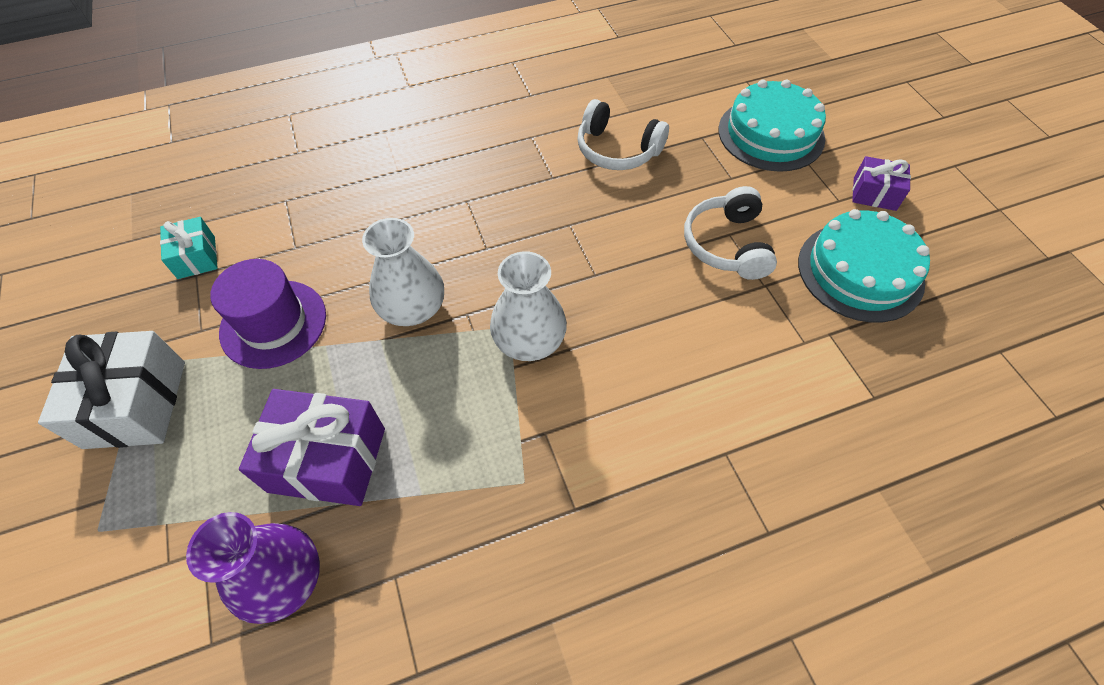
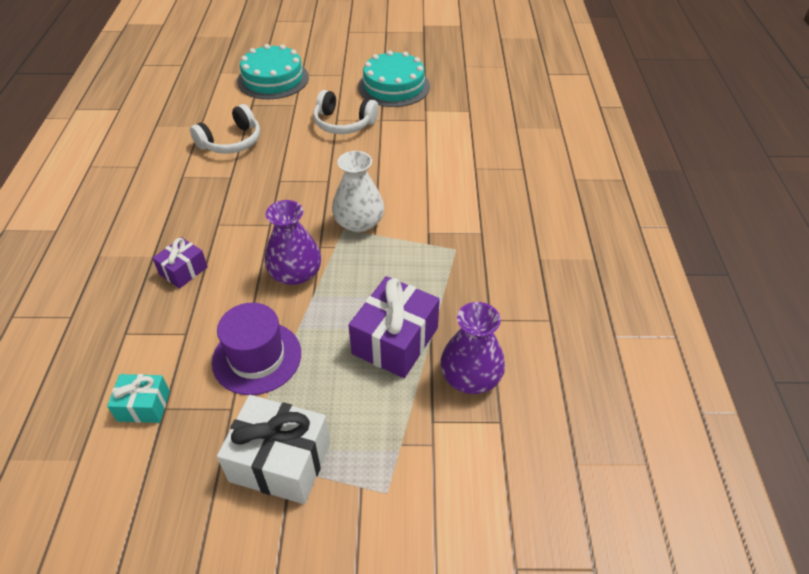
camera: 70 degrees left, 10 degrees down
(412, 307) = (295, 273): white vase -> purple vase
(874, 194) = (347, 62): purple gift -> purple gift (183, 271)

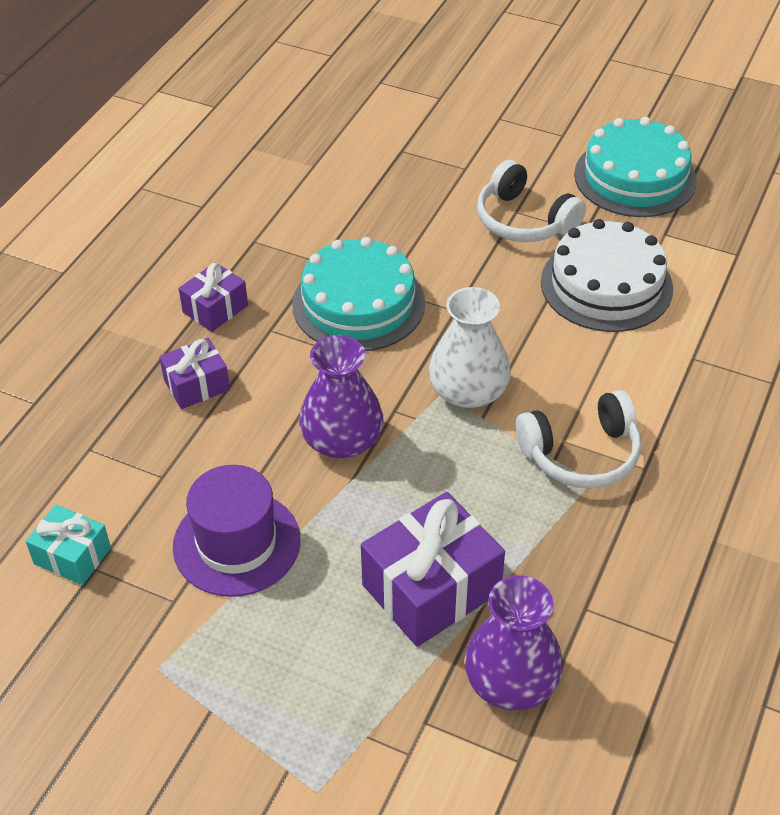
camera: 25 degrees right, 0 degrees up
(174, 222) = (215, 309): none -> purple gift
(231, 142) = (345, 204): white headphones -> white headphones (581, 454)
(273, 79) = (453, 115): turquoise cake -> turquoise cake (358, 303)
(280, 461) = (203, 695): white gift -> none
(408, 144) = (606, 285): none -> white cake

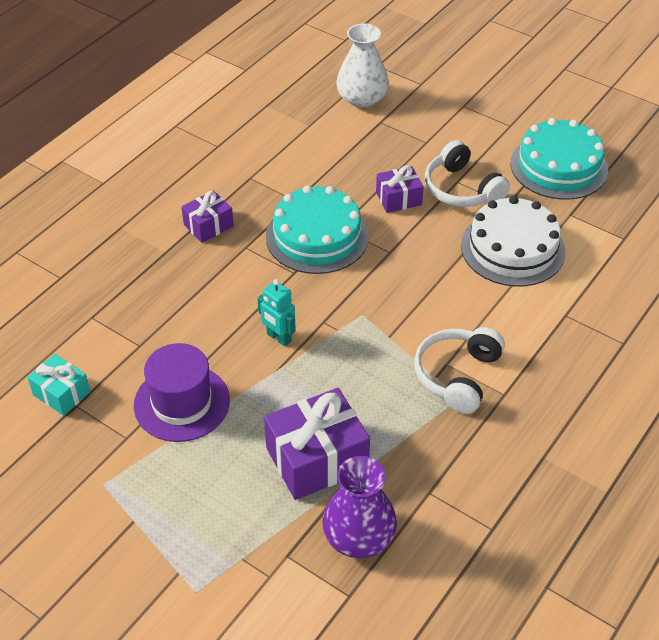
camera: 10 degrees right, 0 degrees up
(196, 385) = (181, 281): purple gift -> purple gift (398, 198)
(342, 439) = (278, 338): purple vase -> turquoise robot
(468, 391) = (383, 315): white vase -> white vase (362, 98)
(581, 454) = (457, 376): white headphones -> white headphones turned 120 degrees clockwise

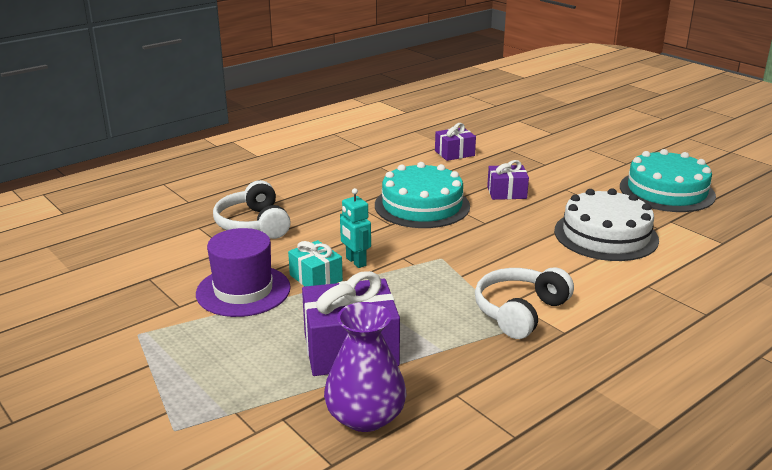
camera: 15 degrees right, 20 degrees down
(61, 393) = (142, 269): turquoise gift -> turquoise gift (316, 278)
(208, 225) = (330, 188): purple gift -> purple gift (454, 153)
(362, 98) = (497, 135): white vase -> none
(461, 189) = (568, 194): white headphones -> white headphones (254, 224)

